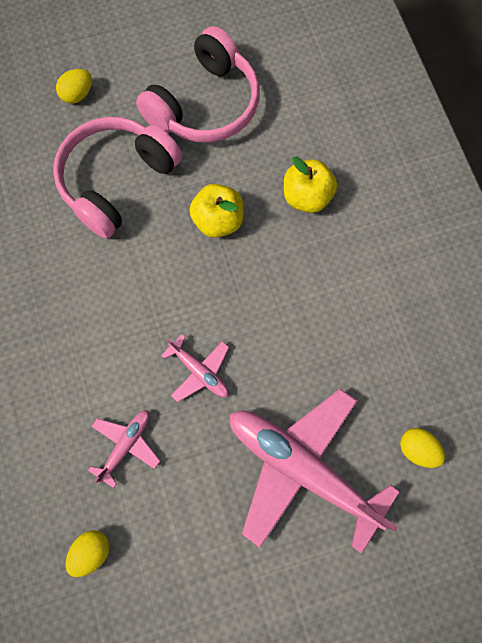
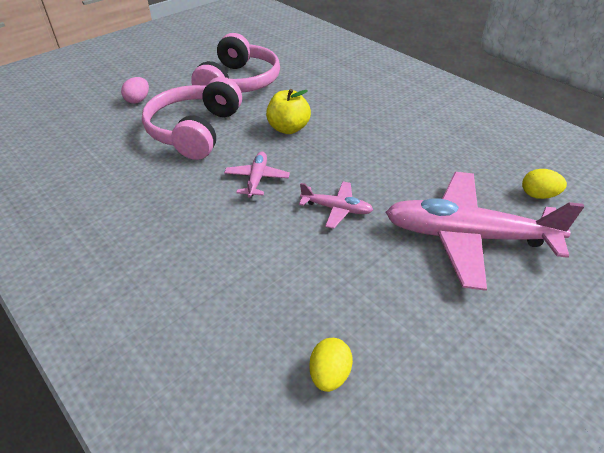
camera: 25 degrees left, 30 degrees down
(78, 95) = (138, 100): yellow egg -> pink egg
(126, 445) = (307, 277): pink plane -> pink plane (257, 179)
(306, 197) = (343, 102): yellow apple -> none

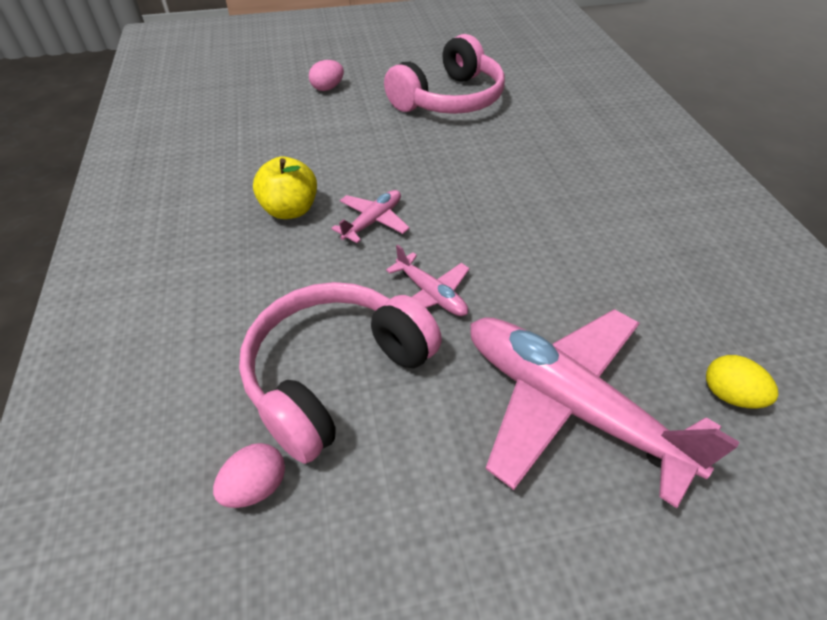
camera: 30 degrees right, 5 degrees up
(195, 131) = (355, 141): pink headphones -> pink headphones (336, 375)
(288, 128) = (459, 173): yellow apple -> yellow apple (290, 210)
(329, 374) = (256, 487): yellow egg -> pink egg

